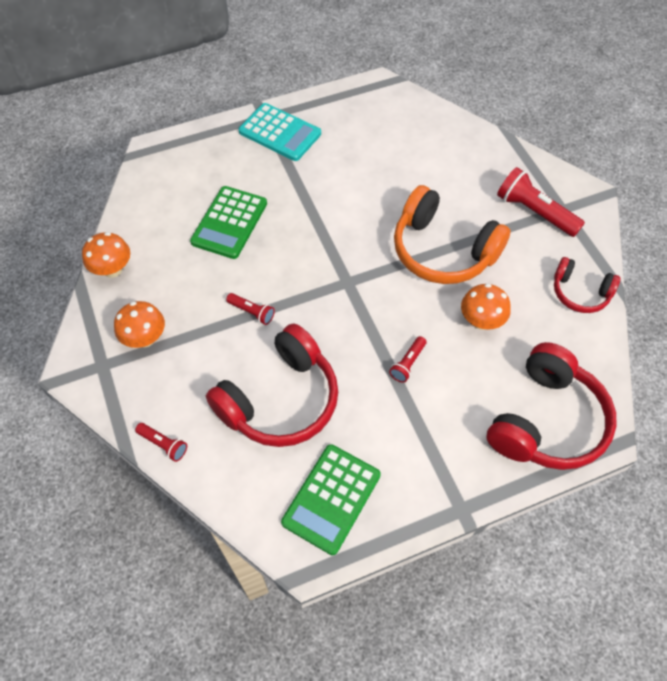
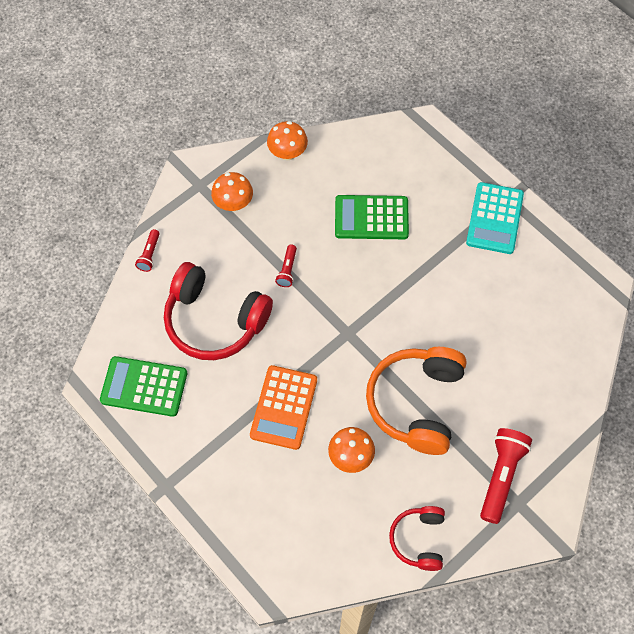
camera: 70 degrees right, 5 degrees up
(408, 363) = (283, 407): red flashlight -> orange calculator
(546, 421) = (268, 536): red headphones -> none

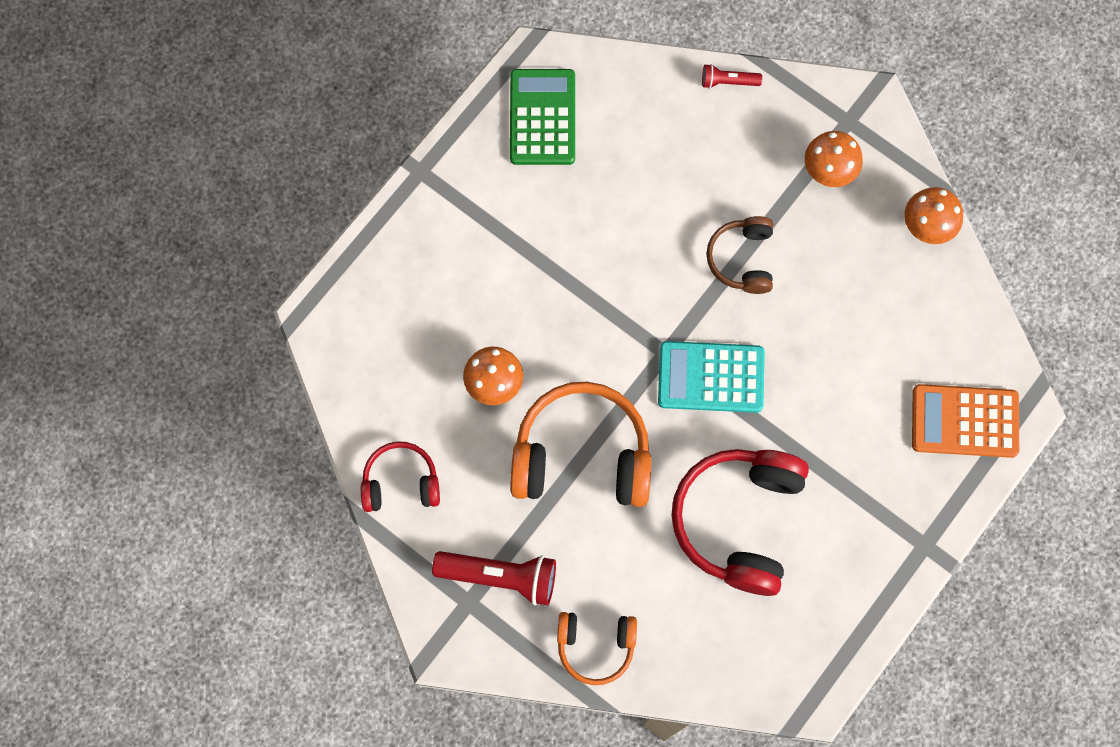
camera: 80 degrees right, 10 degrees up
(214, 321) = (649, 182): red headphones -> red headphones (739, 520)
(283, 407) = (545, 290): orange calculator -> orange calculator (964, 421)
(287, 270) = (742, 259): red flashlight -> brown headphones
(371, 218) = (848, 356): green calculator -> none
(494, 218) = (886, 528): turquoise calculator -> turquoise calculator (711, 377)
(559, 417) = (595, 646): none -> orange headphones

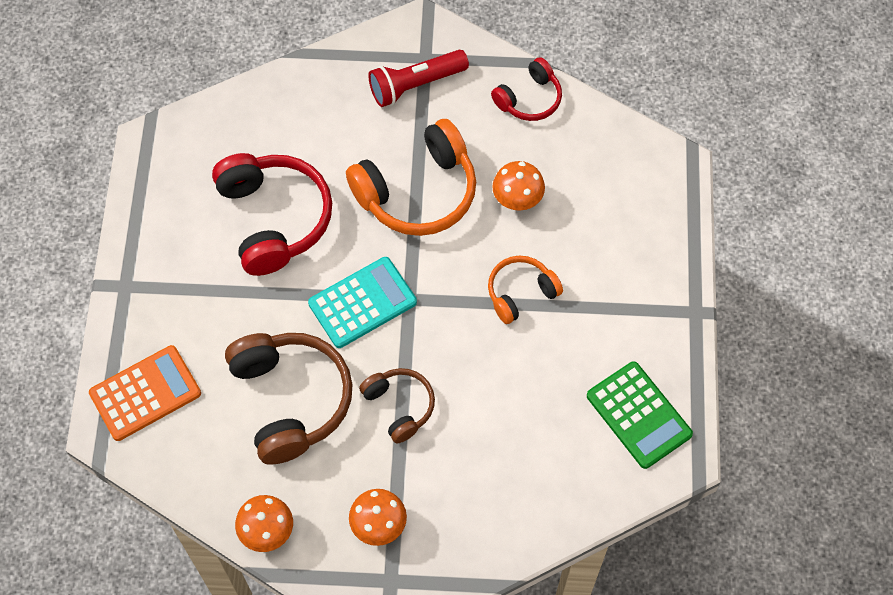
camera: 145 degrees right, 10 degrees down
(595, 646) = (319, 83): orange headphones -> orange headphones (521, 293)
(728, 81) = (514, 547): red flashlight -> none
(835, 328) = (290, 400): none -> brown headphones

